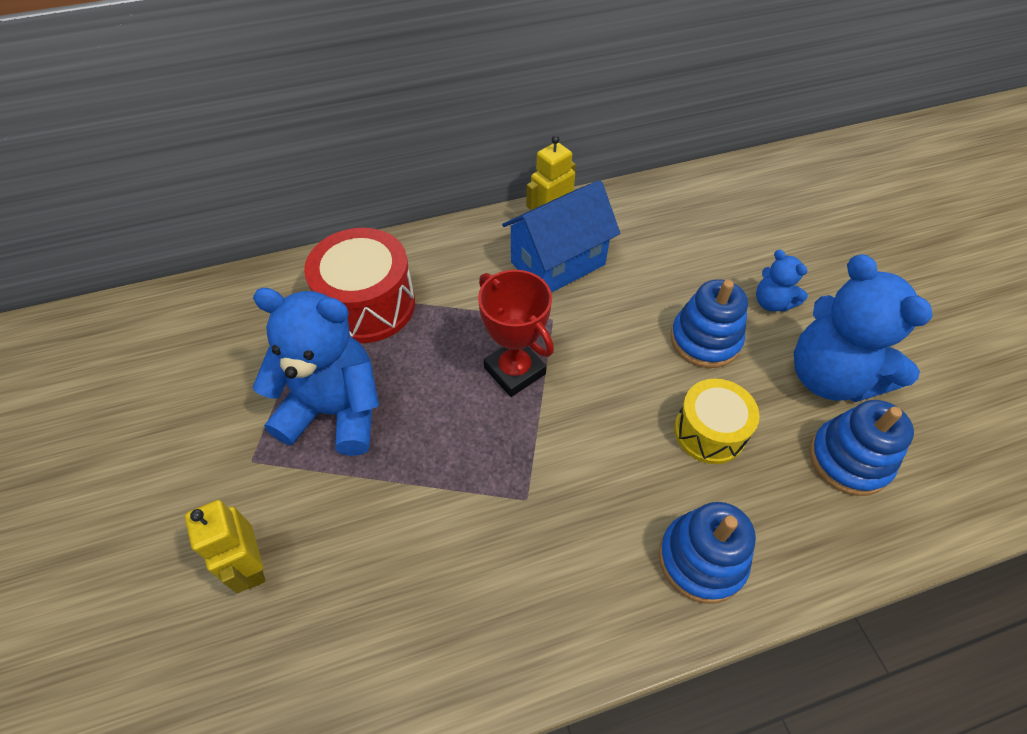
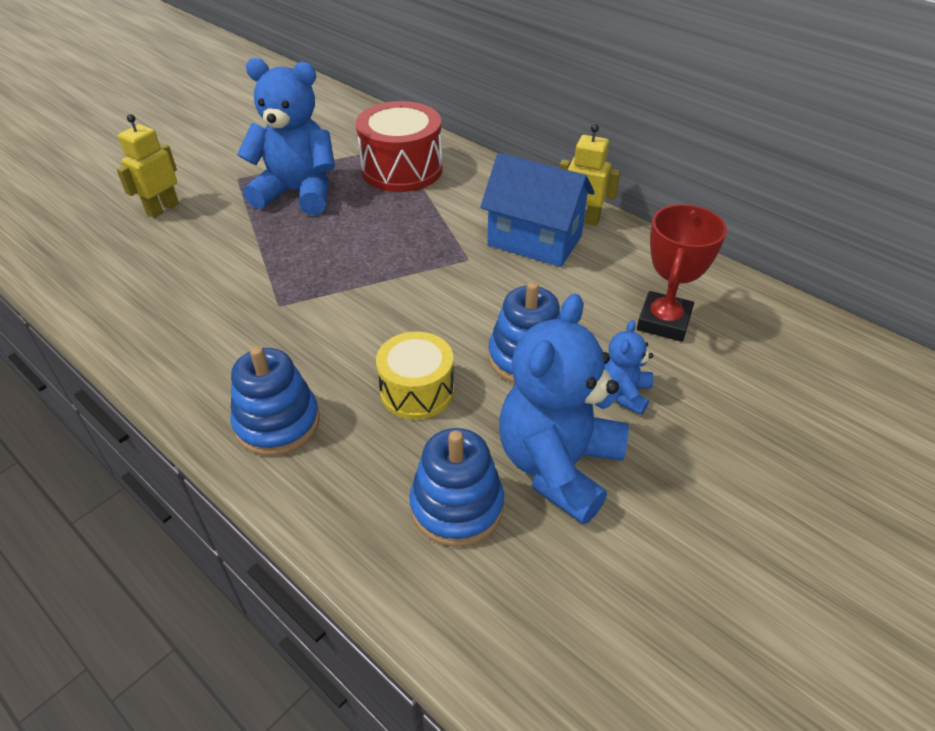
camera: 60 degrees right, 10 degrees down
(335, 411) = (298, 193): blue teddy bear -> blue teddy bear turned 60 degrees counterclockwise
(514, 371) = (396, 258): red trophy -> red trophy (664, 321)

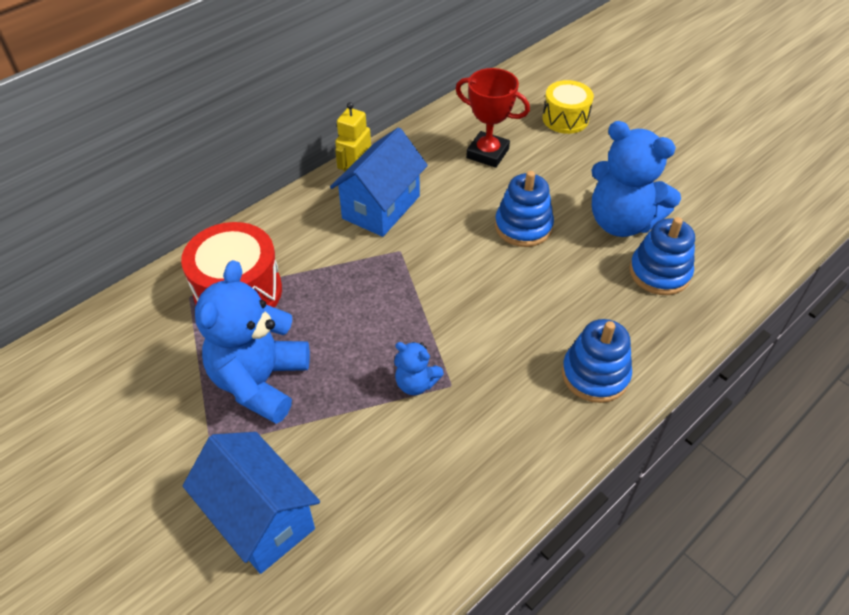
camera: 85 degrees left, 5 degrees up
(162, 209) = (260, 518): yellow robot -> blue house
(417, 391) = (558, 289): yellow drum -> yellow drum (565, 119)
(624, 393) = (558, 184): blue teddy bear -> blue teddy bear (416, 383)

